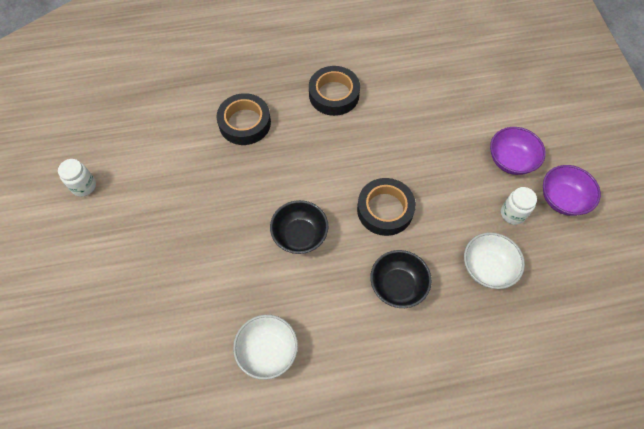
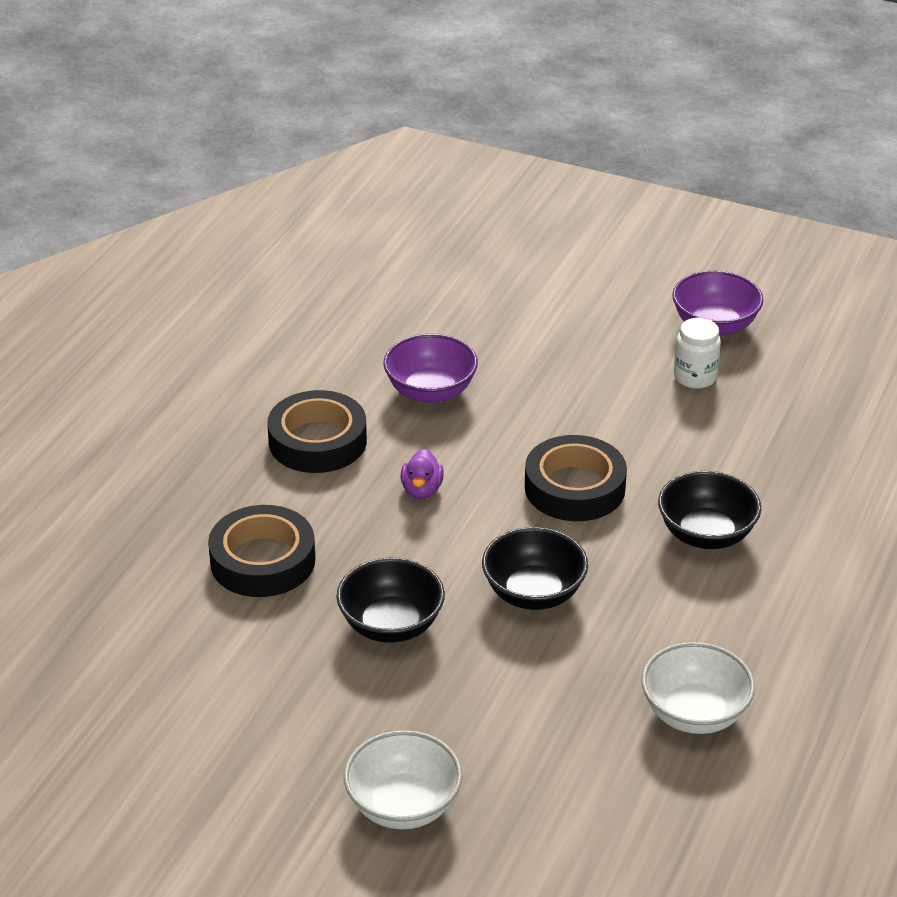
camera: 55 degrees left, 25 degrees down
(84, 186) = (178, 813): white jar -> none
(239, 193) = (391, 625): none -> black bowl
(333, 151) = (421, 490): none -> purple duck
(487, 268) = (753, 440): white bowl -> white bowl (403, 805)
(511, 160) = (613, 336): purple bowl -> purple bowl (430, 391)

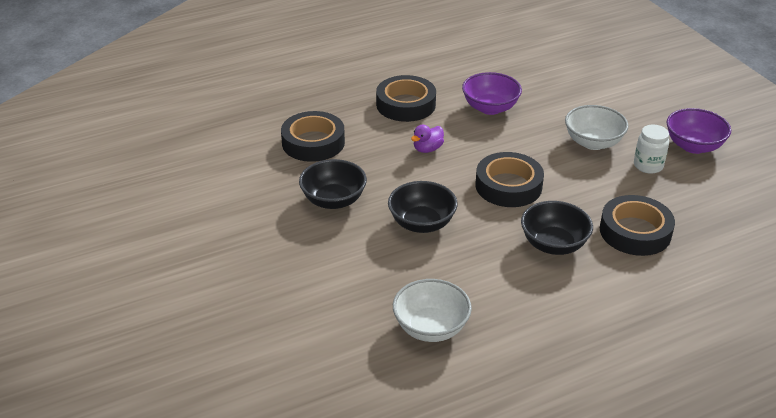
camera: 40 degrees right, 0 degrees up
(403, 805) = (232, 283): white bowl -> white bowl (593, 142)
(770, 469) = (635, 232): none -> black tape

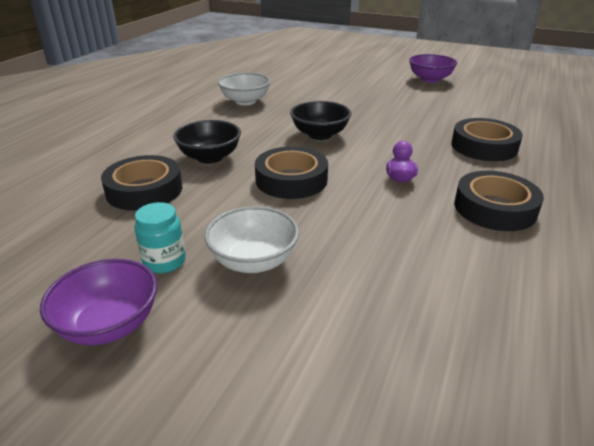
camera: 140 degrees right, 5 degrees down
(333, 200) = (395, 124): black bowl -> none
(490, 108) = (418, 248): purple bowl -> purple bowl (430, 79)
(648, 166) = (164, 261): white jar -> turquoise jar

